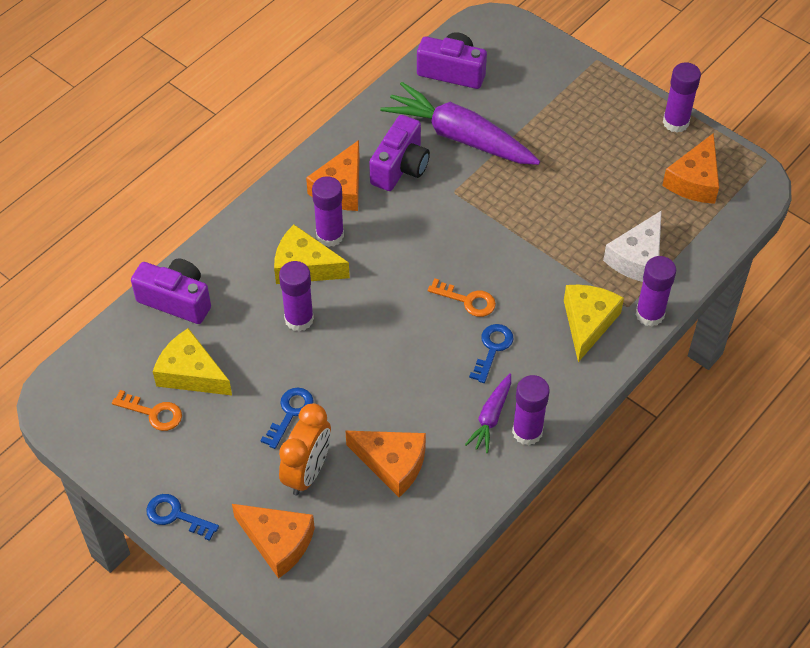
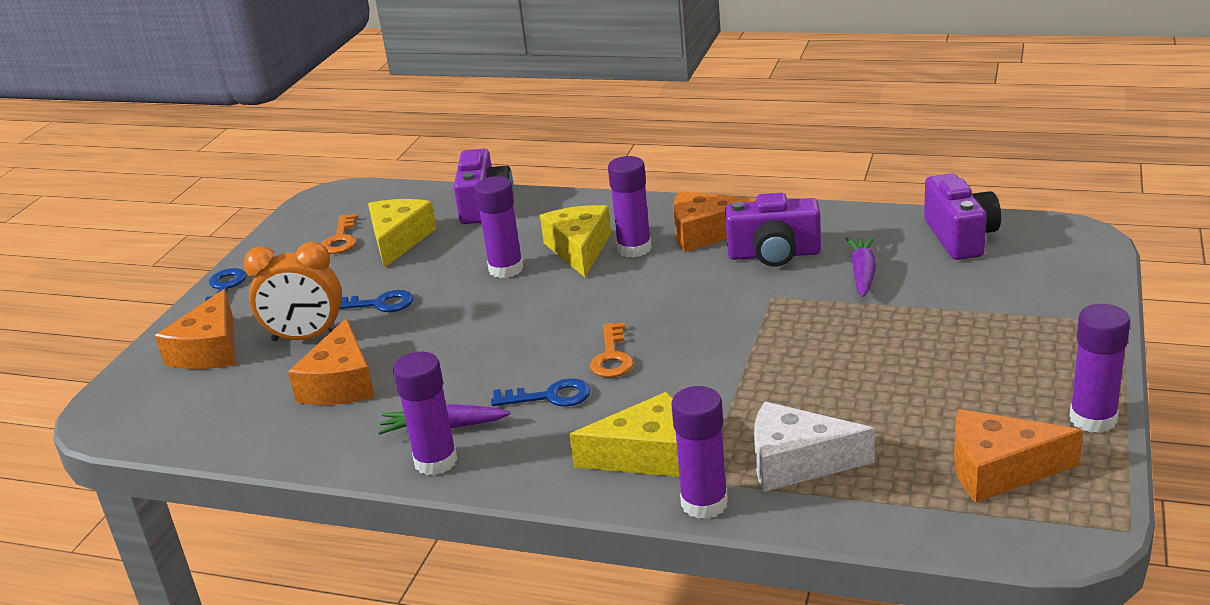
camera: 70 degrees right, 25 degrees down
(460, 137) = (862, 274): purple carrot -> purple carrot, size x0.49

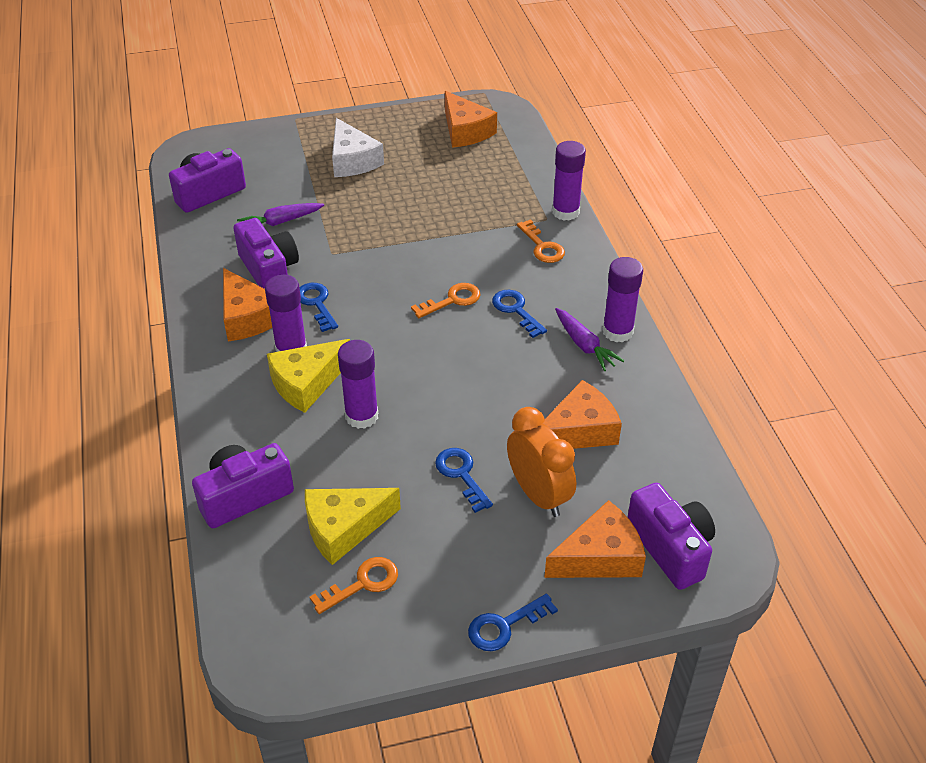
camera: 125 degrees left, 15 degrees up
(162, 390) = (670, 548): none -> purple camera
(646, 455) = (542, 246): yellow cheese -> orange key
(690, 272) = (316, 304): none -> blue key
(797, 462) = (507, 192): white cheese -> white cheese (352, 161)
(1093, 419) = (402, 113): purple glue stick -> none

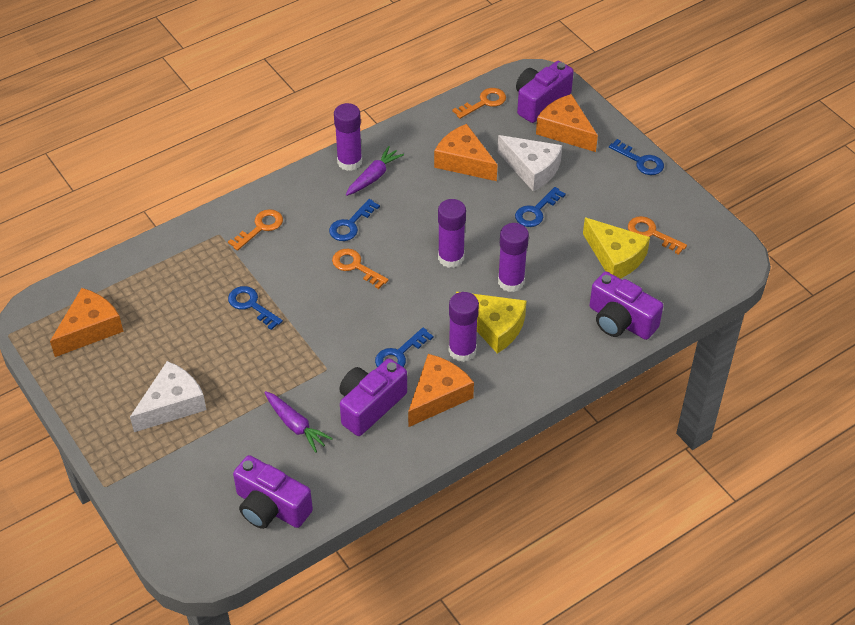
camera: 110 degrees left, 5 degrees up
(439, 222) = (251, 305): none -> blue key
(539, 495) = (532, 169): orange clock -> white cheese
(565, 212) = (204, 224): purple glue stick -> purple glue stick (451, 258)
(687, 484) = (484, 102): none -> orange key

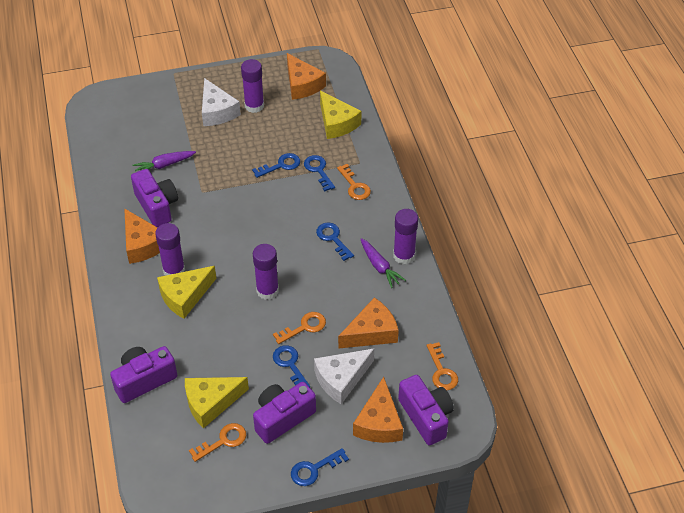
camera: 110 degrees right, 0 degrees up
(155, 273) = (337, 123): none -> yellow cheese
(271, 507) = (110, 140): purple camera -> purple camera (282, 418)
(355, 266) = (288, 231): orange key -> orange key (304, 327)
(399, 354) = (191, 233): blue key -> blue key (318, 170)
(511, 281) = (223, 321): purple glue stick -> purple glue stick (254, 106)
(565, 131) = (379, 422): orange cheese -> orange cheese turned 120 degrees clockwise

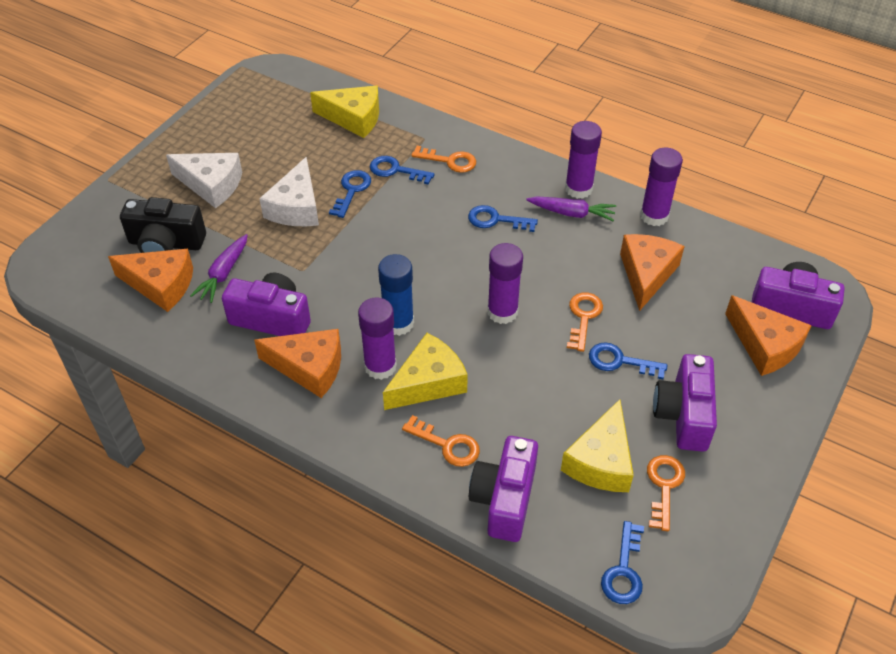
camera: 45 degrees left, 0 degrees up
(158, 129) = (166, 243): none -> black camera
(185, 296) = (428, 382): yellow cheese -> yellow cheese turned 135 degrees counterclockwise
(210, 255) = (398, 323): none -> blue glue stick
(254, 106) = (246, 155): purple glue stick -> purple glue stick (654, 216)
(302, 85) = (270, 106): orange cheese -> orange cheese (161, 285)
(314, 469) = (776, 435): blue key -> blue key (623, 570)
(341, 379) = (681, 336): white cheese -> white cheese (296, 207)
(441, 371) = (747, 260): orange key -> orange key (447, 445)

